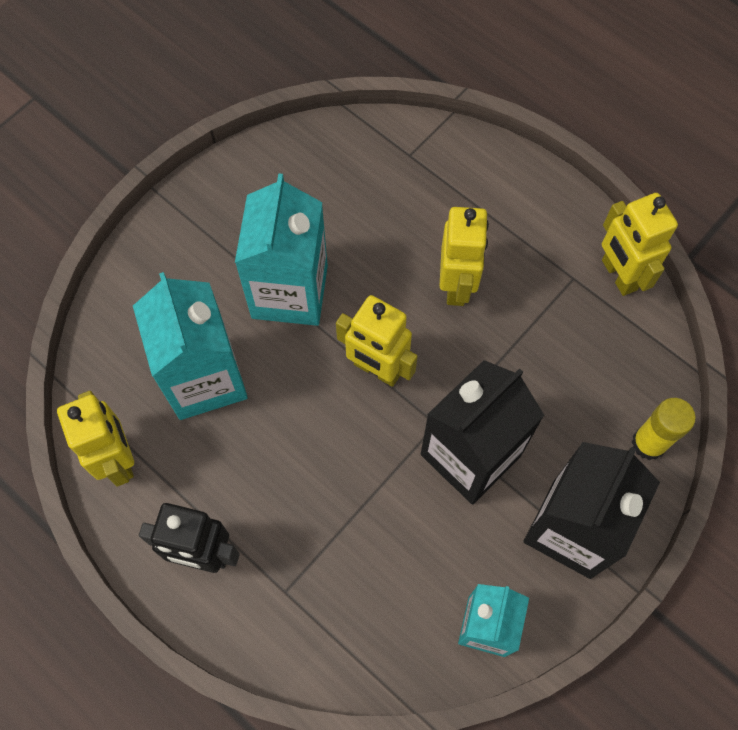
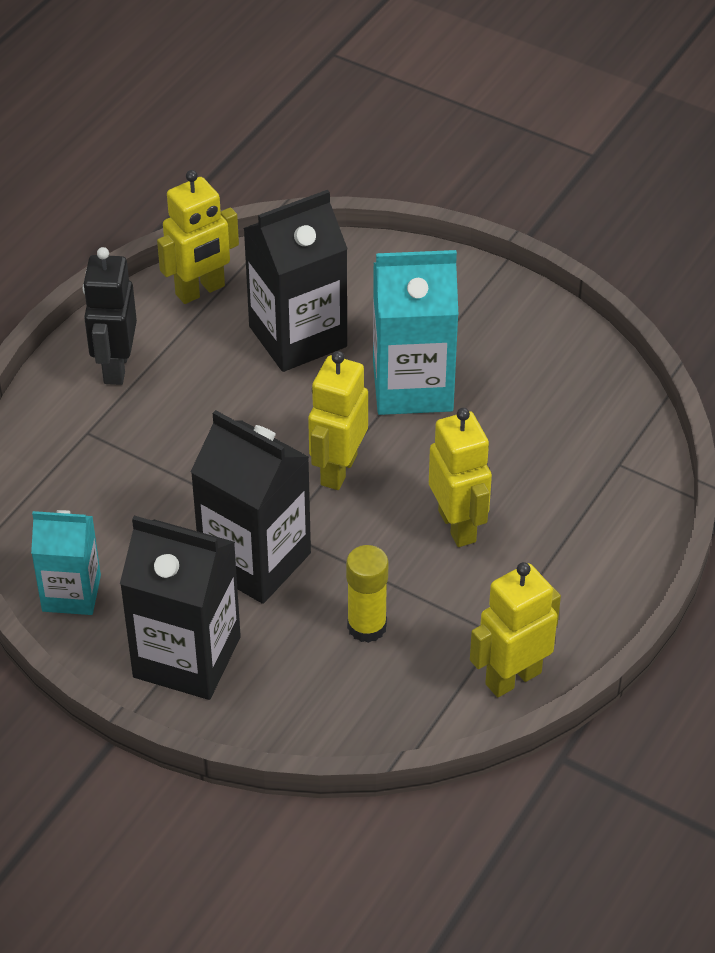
camera: 80 degrees right, 20 degrees down
(204, 378) = (298, 336): turquoise carton -> black carton
(457, 285) = (457, 526): yellow robot -> yellow robot turned 105 degrees counterclockwise
(648, 443) = (300, 721): yellow glue stick -> yellow glue stick (367, 626)

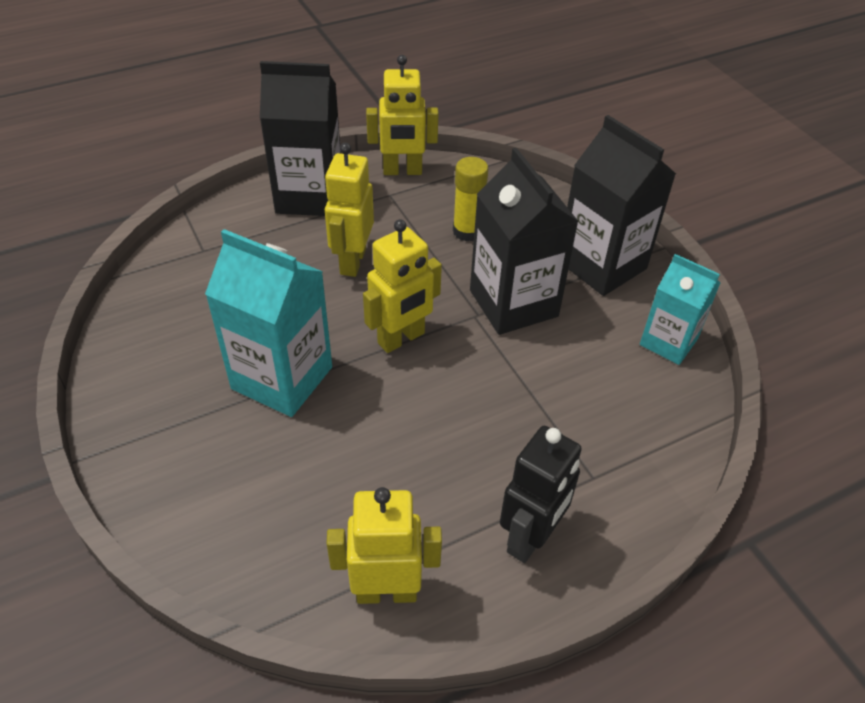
camera: 150 degrees left, 0 degrees up
(298, 336) = (334, 478): black carton -> black carton (309, 196)

